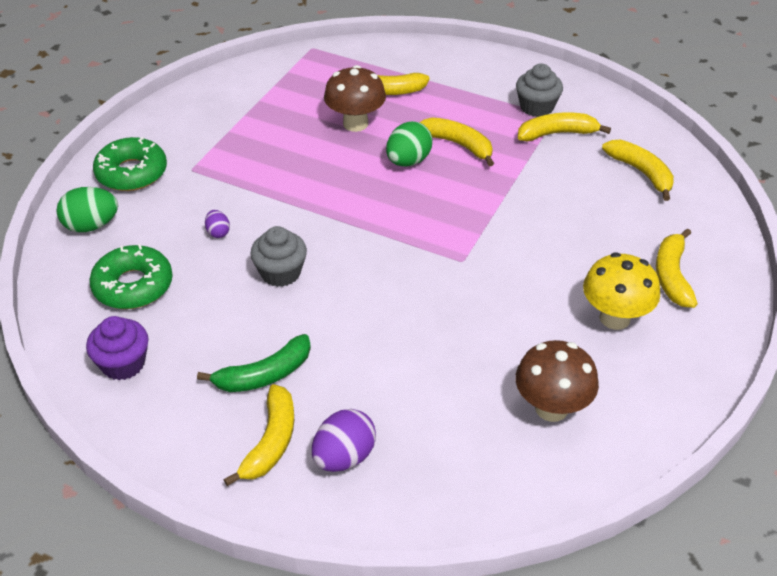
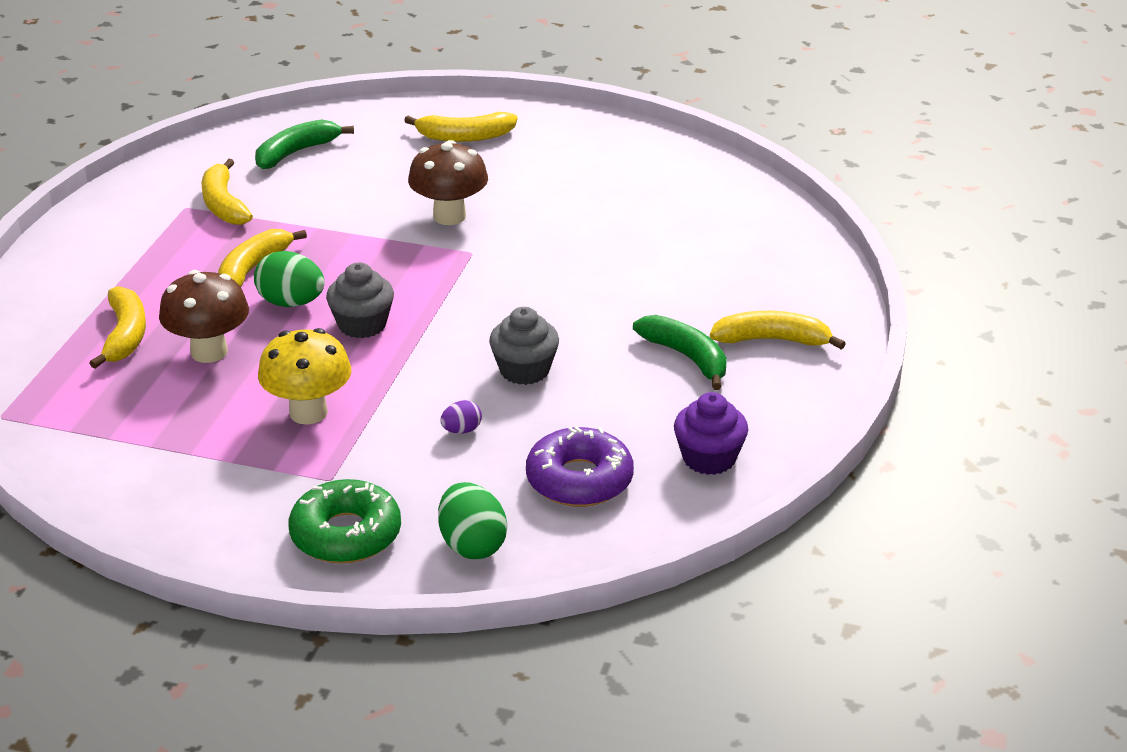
camera: 100 degrees left, 10 degrees down
(133, 286) = (579, 480): green donut -> purple donut
(344, 457) = (771, 296): purple egg -> none
(536, 107) = (166, 220): grey cupcake -> grey cupcake (362, 325)
(551, 408) = (664, 194): brown mushroom -> brown mushroom (449, 216)
(614, 318) = (534, 165): yellow mushroom -> yellow mushroom (308, 413)
(641, 172) = (296, 152): yellow banana -> green banana

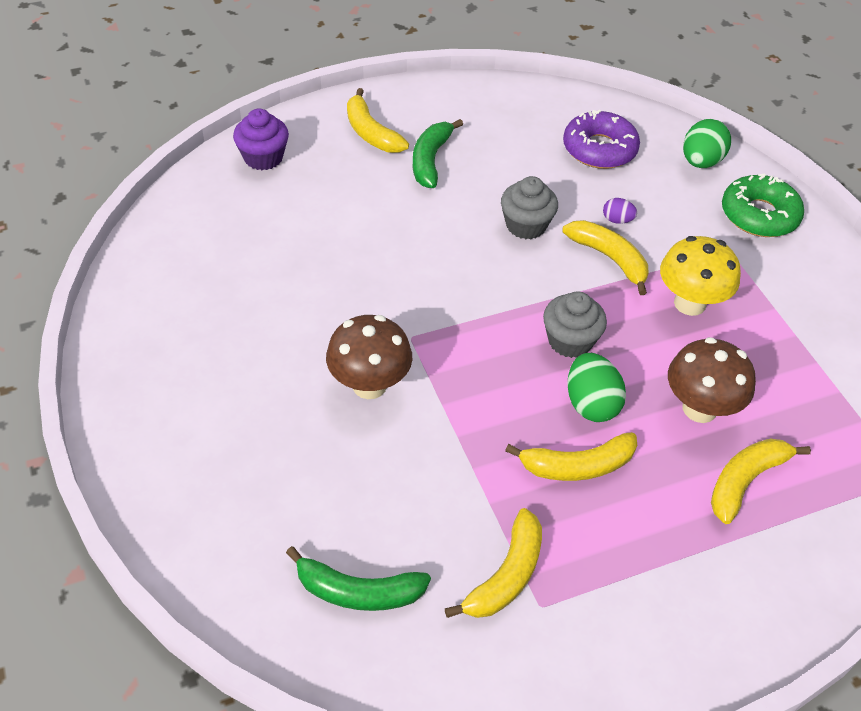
camera: 130 degrees left, 15 degrees up
(464, 137) = (212, 465): yellow banana -> yellow banana (609, 258)
(709, 458) = (521, 110): purple cupcake -> purple cupcake (263, 158)

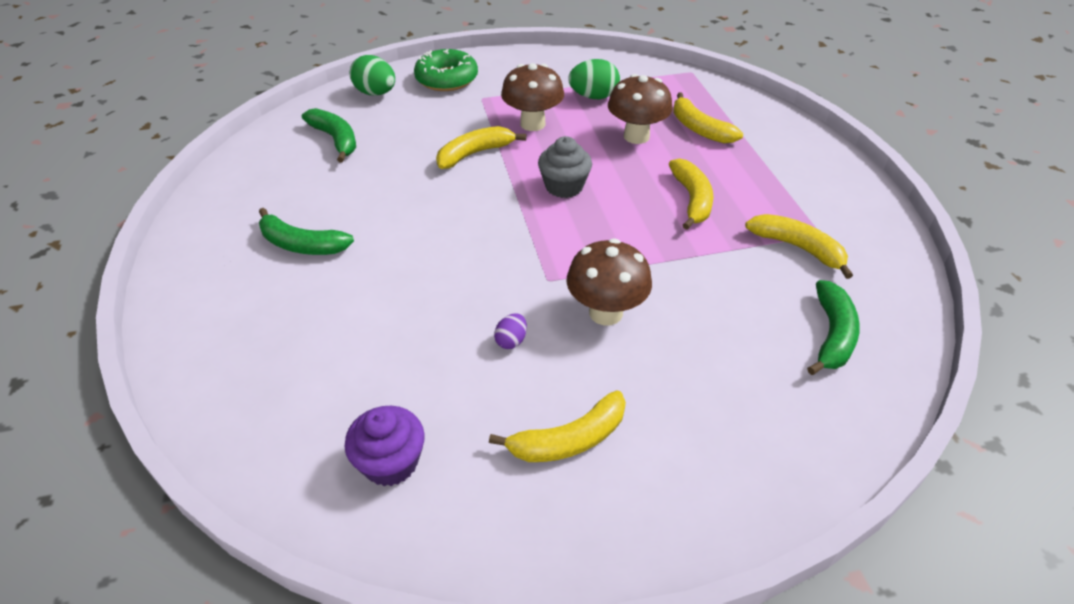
camera: 80 degrees left, 5 degrees down
(263, 158) = (229, 387): purple cupcake -> purple cupcake (390, 462)
(371, 133) = (233, 286): yellow banana -> yellow banana (569, 440)
(526, 225) = (420, 193): grey cupcake -> none
(591, 404) = (631, 185): green egg -> green egg (593, 97)
(599, 149) = (336, 139): purple donut -> green banana
(617, 220) = (430, 143): purple egg -> purple egg (511, 341)
(689, 303) = (532, 124): yellow mushroom -> brown mushroom

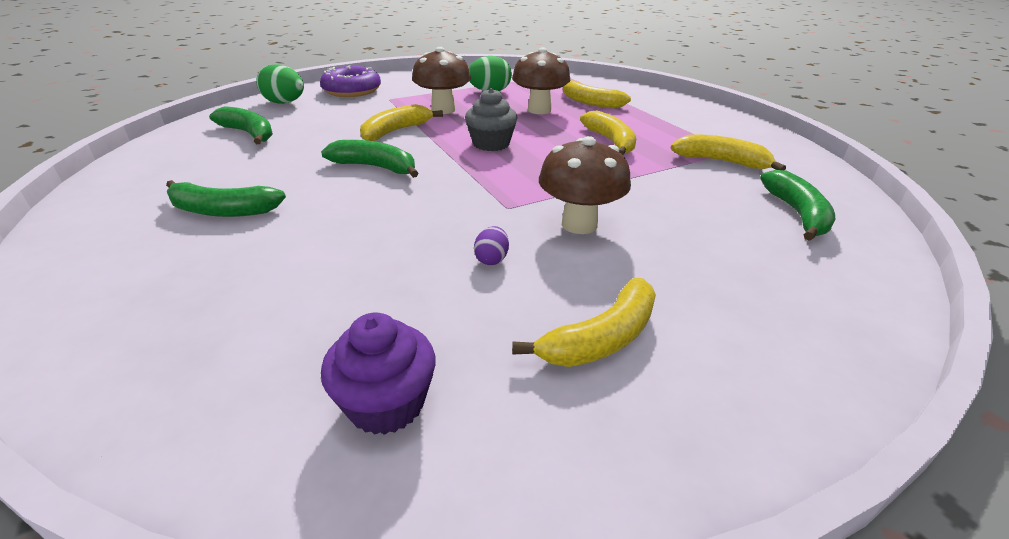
camera: 15 degrees left, 10 degrees down
(442, 206) = (375, 167): none -> green banana
(446, 79) = (352, 90): green donut -> purple donut

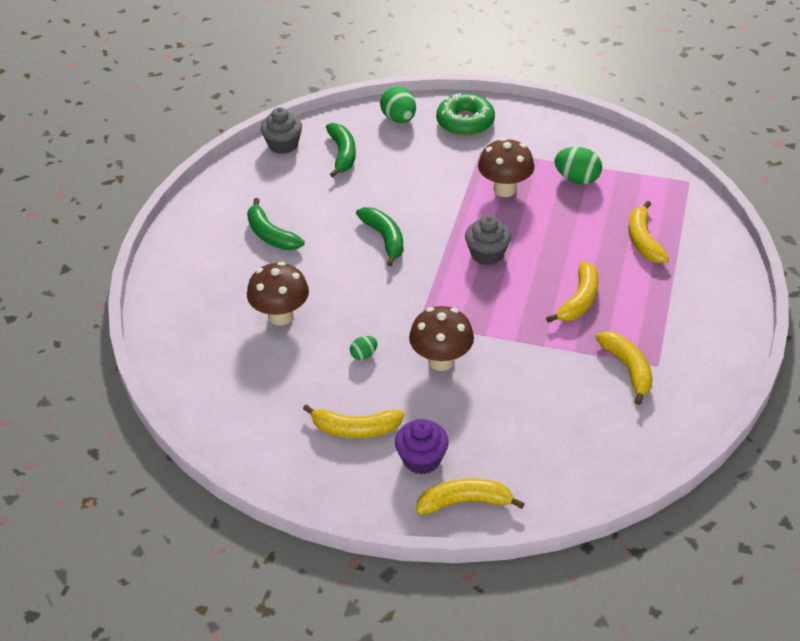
camera: 45 degrees right, 10 degrees up
(163, 146) = (283, 145): none -> grey cupcake
(352, 90) = (465, 122): purple donut -> green donut
(386, 403) = (243, 398): purple cupcake -> purple cupcake (421, 459)
(396, 131) = (439, 202): yellow banana -> yellow banana (465, 502)
(491, 259) = (364, 355): purple egg -> green egg
(539, 110) = (582, 229): brown mushroom -> brown mushroom (280, 316)
(797, 214) = (589, 438): green banana -> none

